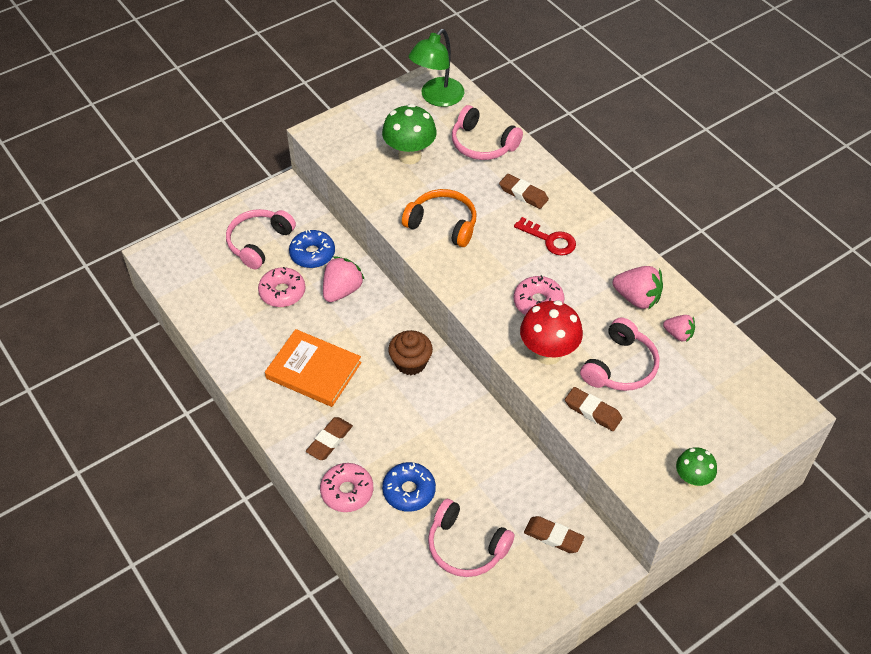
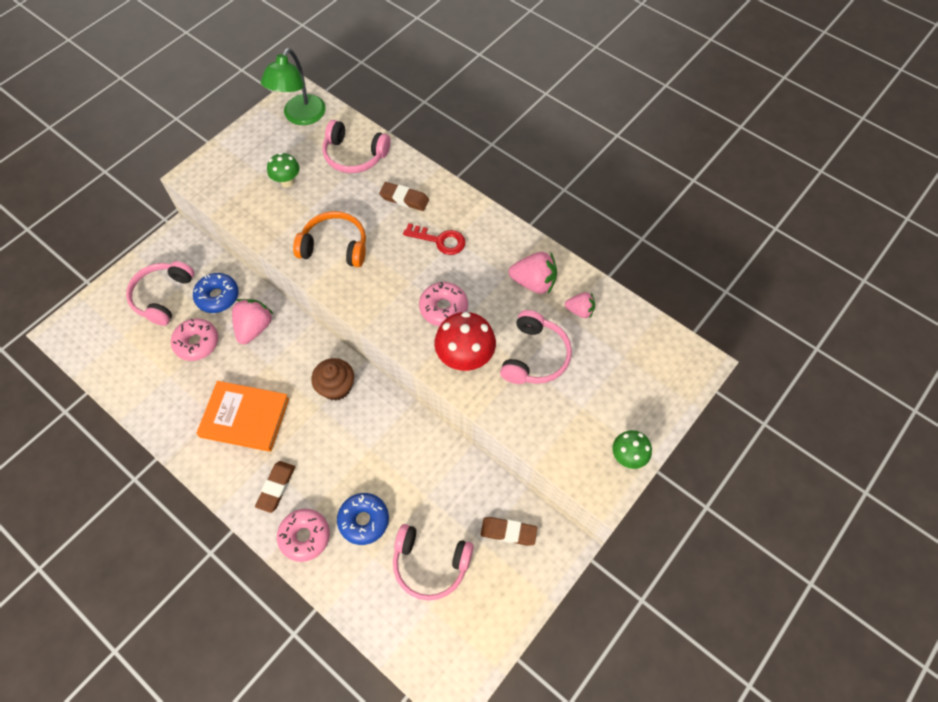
camera: 15 degrees left, 10 degrees up
(409, 156) = (287, 182): green mushroom -> green mushroom, size x0.61
(592, 411) = (520, 409): brown eraser -> none

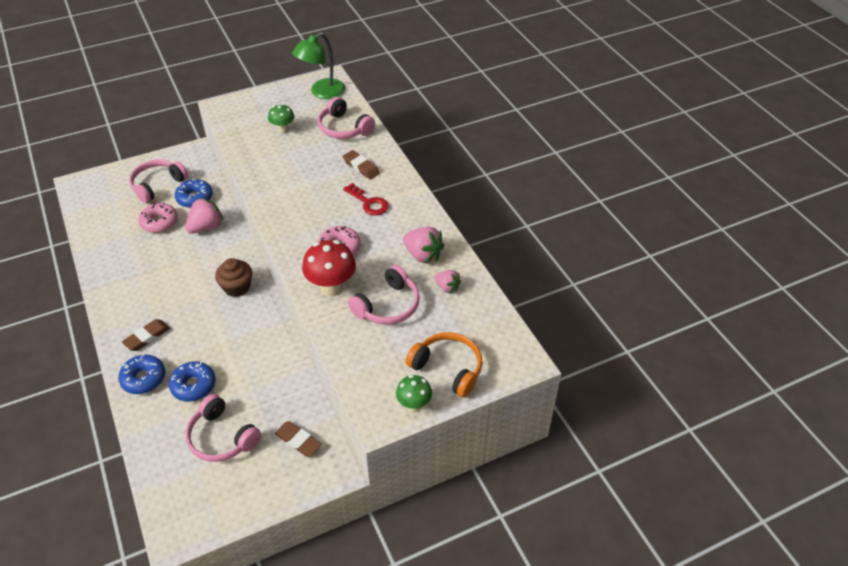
camera: 25 degrees right, 15 degrees down
(245, 417) = (158, 282): orange book -> none
(305, 536) = (143, 378): pink donut -> blue donut
(335, 246) = (287, 181): orange headphones -> orange headphones (448, 368)

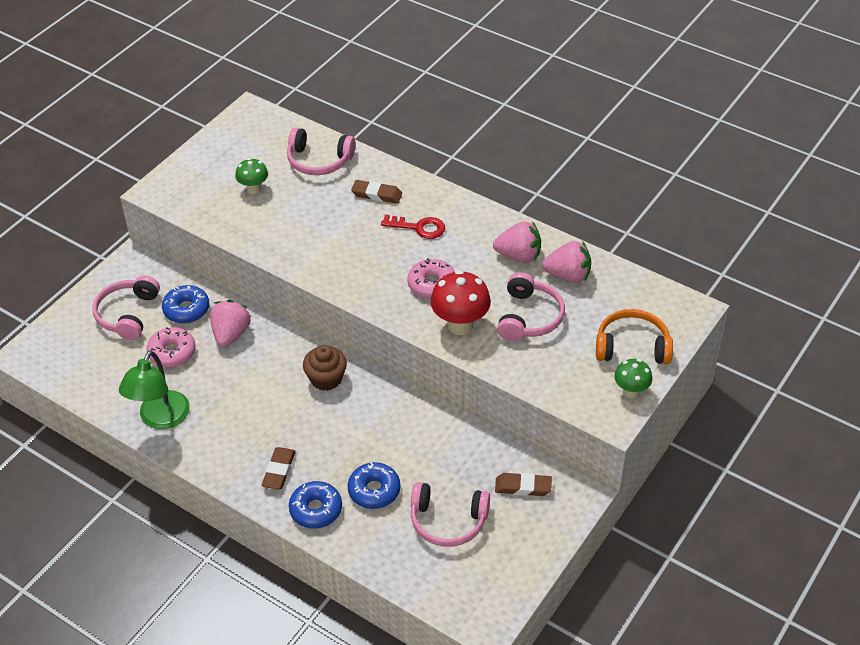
camera: 30 degrees left, 0 degrees up
(322, 92) = (256, 131): green lamp -> green lamp (160, 419)
(447, 287) = (568, 275): pink strawberry -> pink strawberry, size x1.63

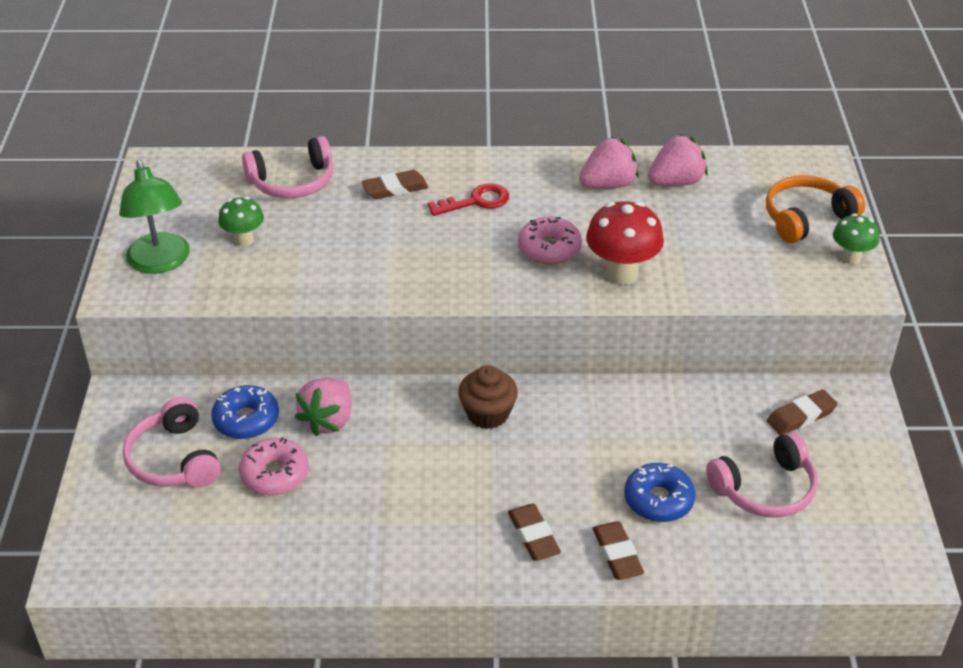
camera: 35 degrees left, 5 degrees down
(160, 419) = (333, 554): green lamp -> green lamp (160, 263)
(231, 334) = (328, 420): pink strawberry -> pink strawberry turned 135 degrees counterclockwise
(316, 510) = (617, 554): blue donut -> brown eraser
(529, 317) = (681, 235): pink headphones -> none

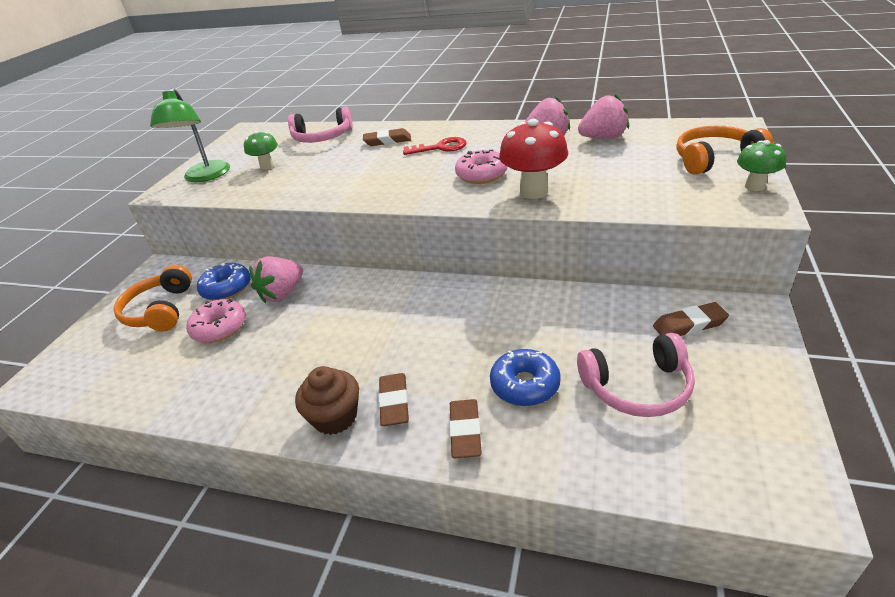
camera: 20 degrees right, 5 degrees down
(174, 459) = (160, 310): pink headphones -> orange headphones
(487, 414) = (404, 299): brown cupcake -> brown cupcake (335, 417)

